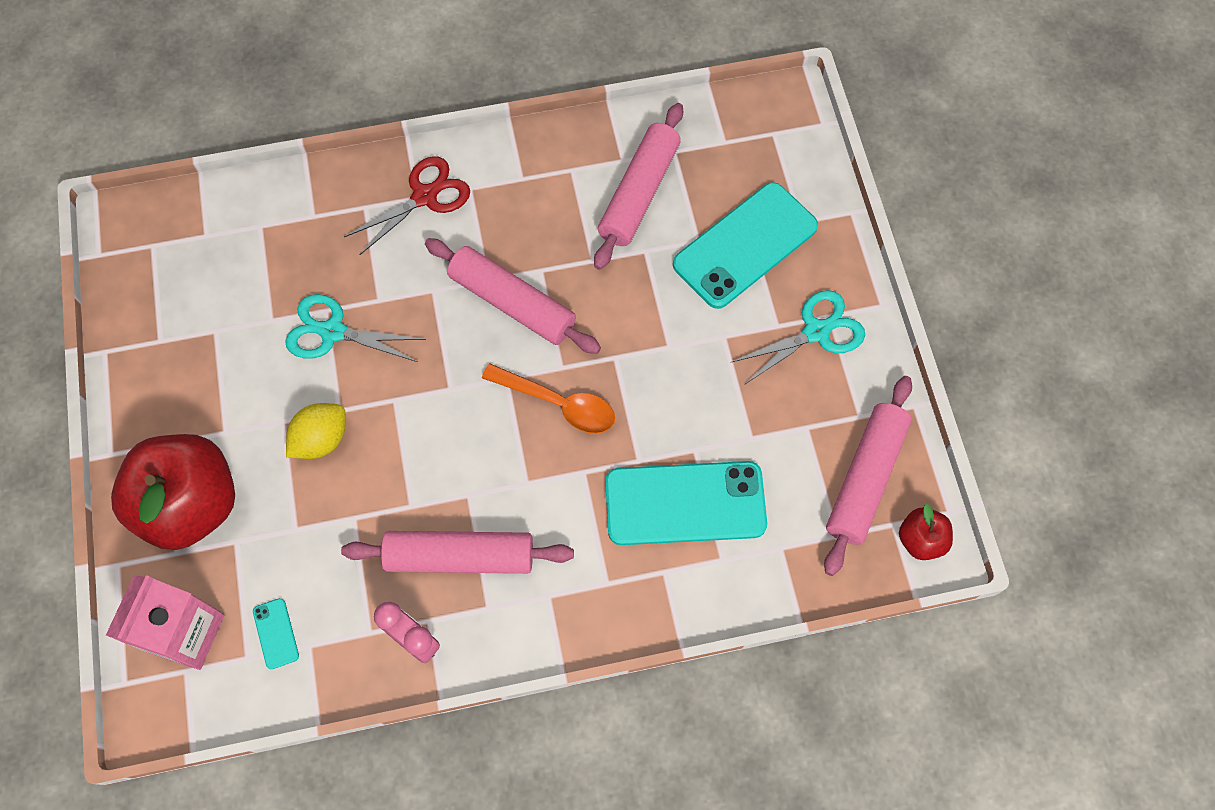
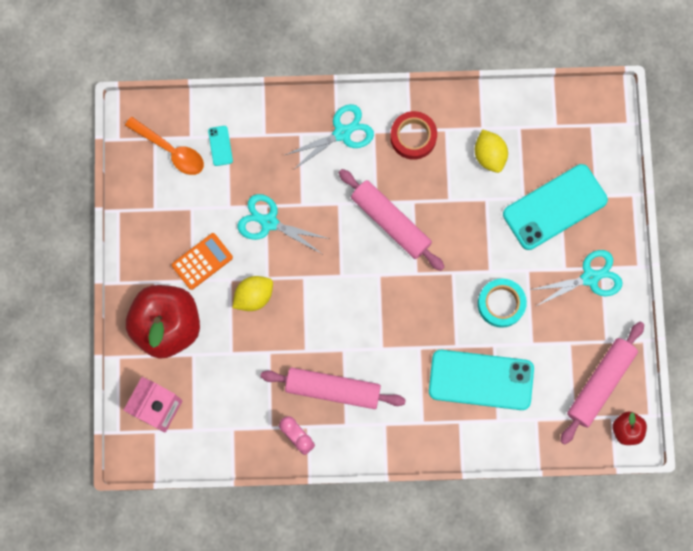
camera: 10 degrees right, 10 degrees up
(237, 402) = (202, 261): none -> orange calculator
(276, 633) = (213, 418): turquoise phone -> turquoise phone (220, 146)
(424, 196) = (342, 133): red scissors -> turquoise scissors
(527, 186) = (413, 137): none -> red tape
(558, 403) = (410, 298): orange spoon -> orange spoon (171, 150)
(639, 193) = (489, 155): pink rolling pin -> yellow lemon
(694, 389) = (501, 304): none -> turquoise tape

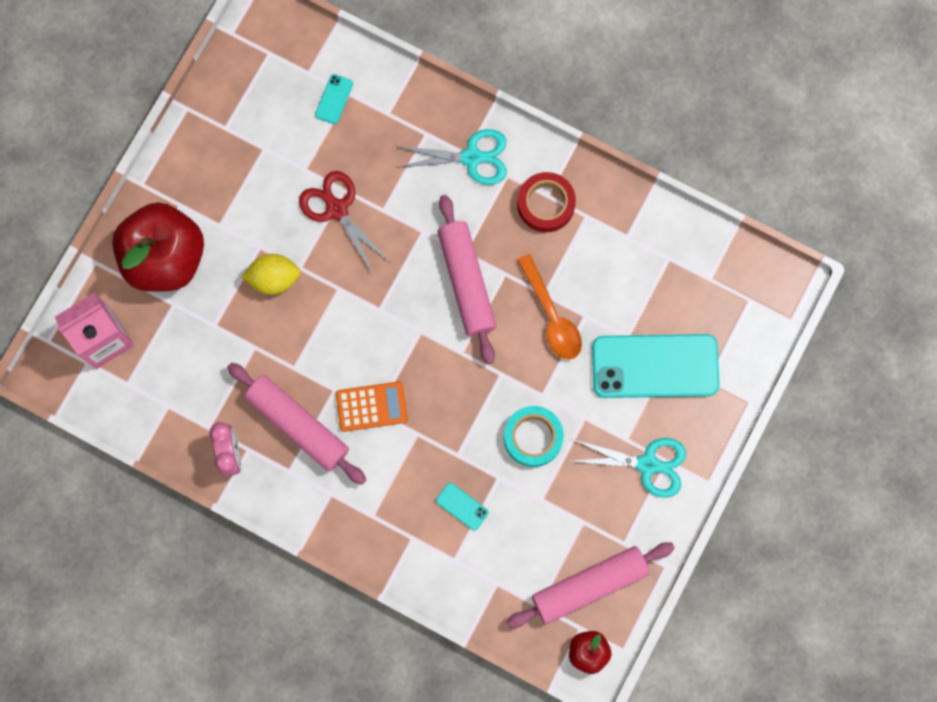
camera: 30 degrees right, 0 degrees up
(171, 150) = (279, 75): orange spoon -> orange spoon (551, 316)
(202, 261) = (242, 211): orange calculator -> orange calculator (371, 406)
(269, 222) = (337, 209): turquoise scissors -> red scissors
(481, 380) = (462, 506): turquoise phone -> turquoise phone, size x0.40
(489, 155) = (617, 270): yellow lemon -> none

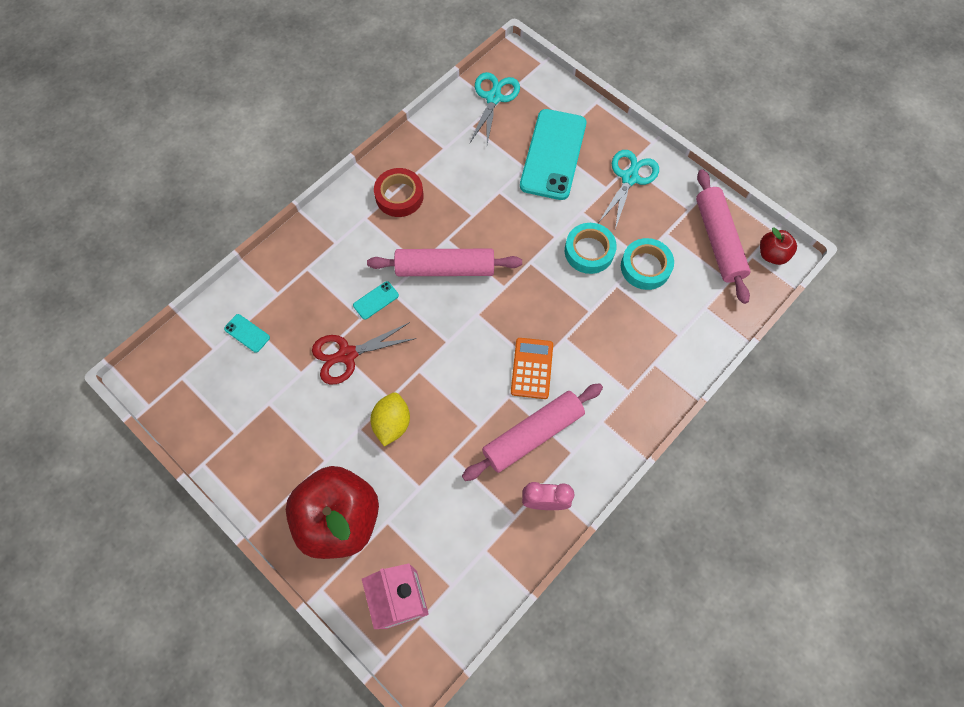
camera: 75 degrees left, 10 degrees down
(462, 506) = (635, 317): turquoise phone -> turquoise phone (376, 300)
(471, 157) = (340, 239): turquoise scissors -> turquoise scissors (493, 98)
(530, 506) = (645, 267): none -> turquoise tape
(551, 316) = (492, 214): orange spoon -> none

